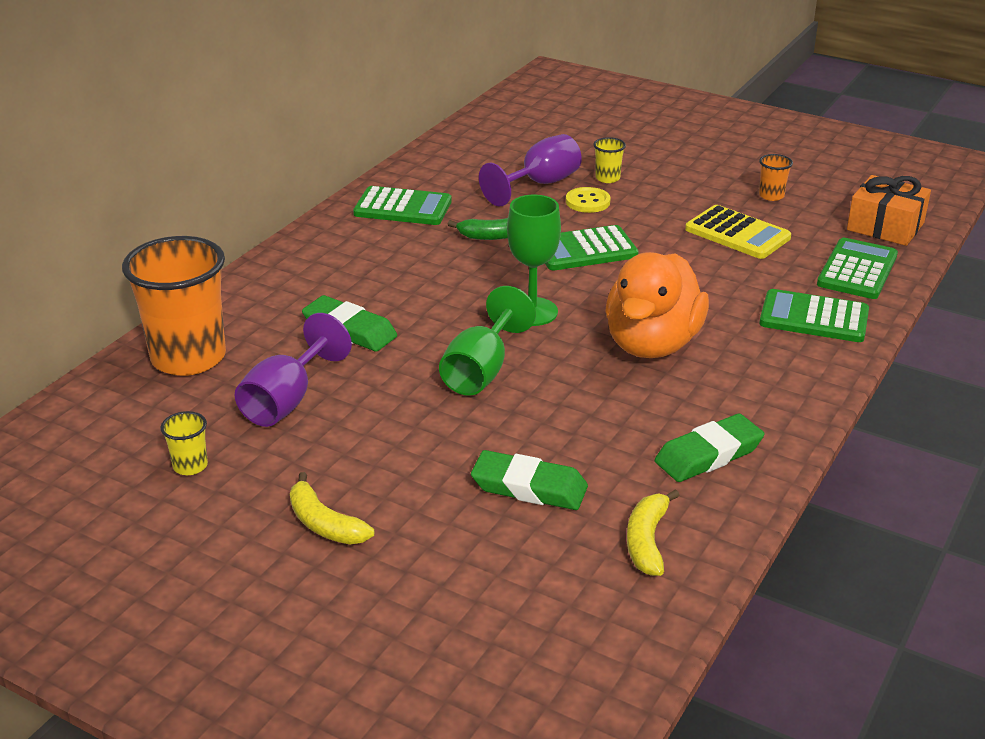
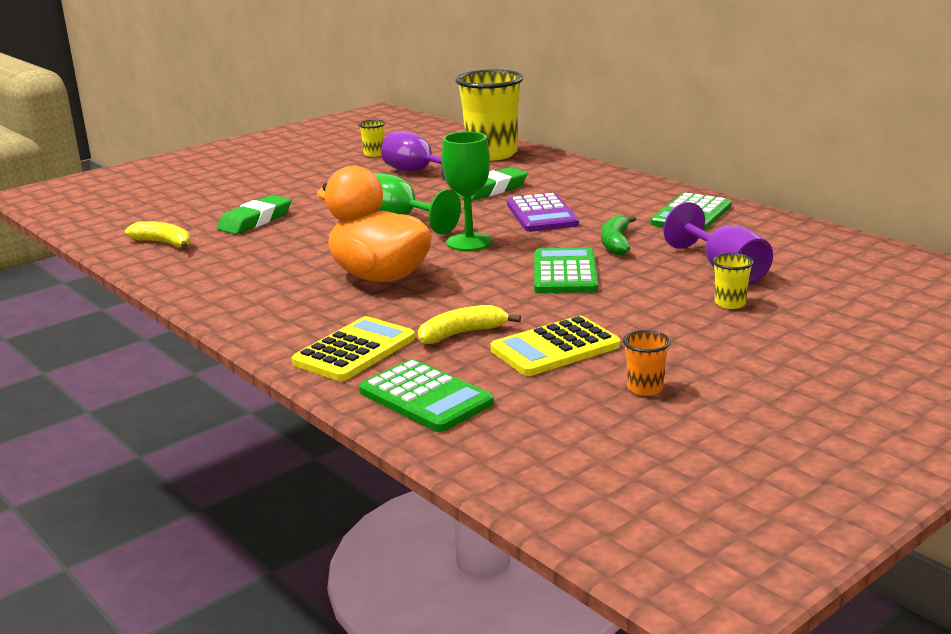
camera: 110 degrees right, 10 degrees down
(188, 358) = (491, 154): orange cup -> yellow cup
(324, 524) = (286, 176): yellow banana -> yellow banana (462, 333)
(429, 284) = (542, 214): none -> purple calculator
(587, 202) = (671, 286): yellow button -> none
(708, 454) = (219, 273): green eraser -> none
(814, 318) = (354, 351): green calculator -> yellow calculator
(885, 226) = (518, 446): orange gift -> none

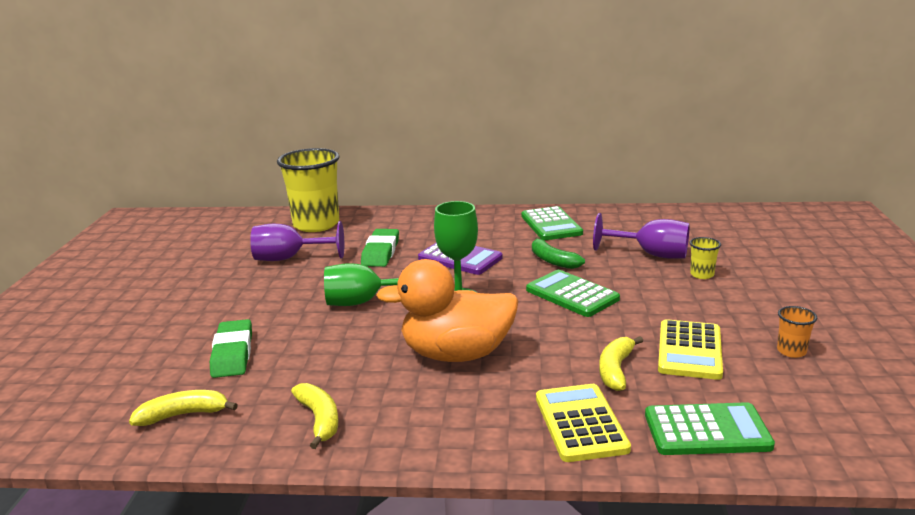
camera: 45 degrees left, 0 degrees up
(219, 276) = (319, 420): none -> yellow banana
(374, 154) = (211, 255): yellow cup -> none

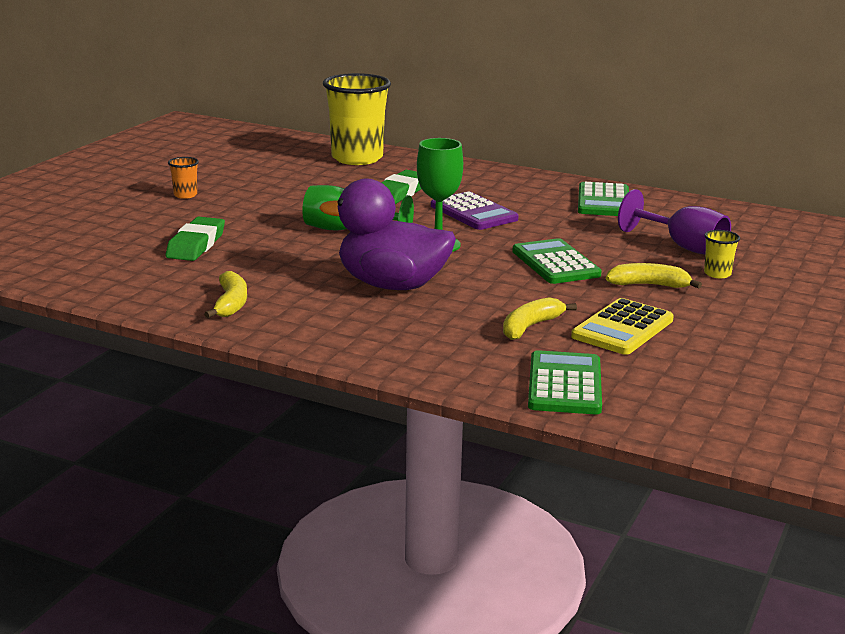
camera: 20 degrees right, 0 degrees up
(183, 415) = (125, 277): yellow banana -> yellow banana (649, 285)
(289, 258) = (306, 182): purple goblet -> none
(456, 354) = (392, 285): orange duck -> purple duck
(552, 260) = (568, 232): green banana -> none
(580, 423) = (453, 354): yellow calculator -> none
(707, 431) = (564, 384): green calculator -> green calculator turned 105 degrees counterclockwise
(791, 351) = (729, 350): orange cup -> orange cup (185, 195)

